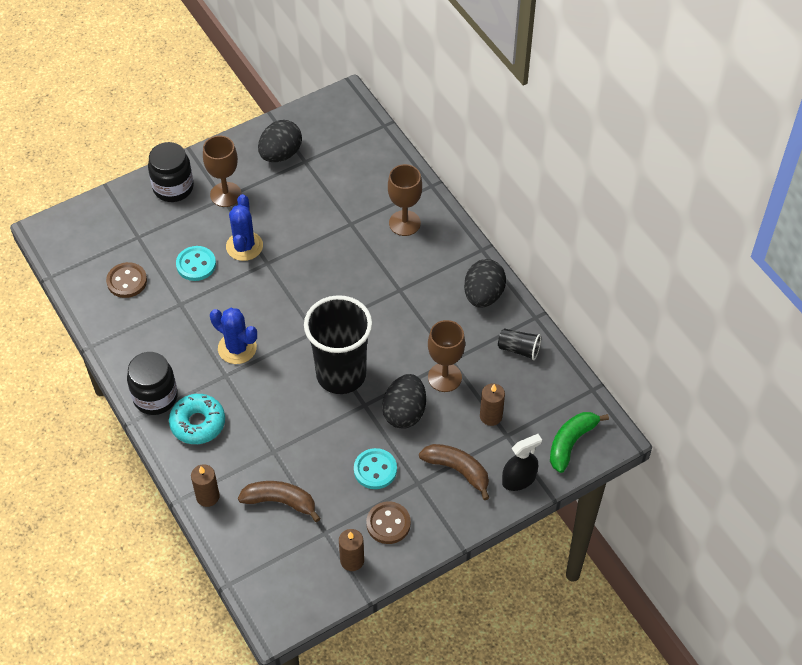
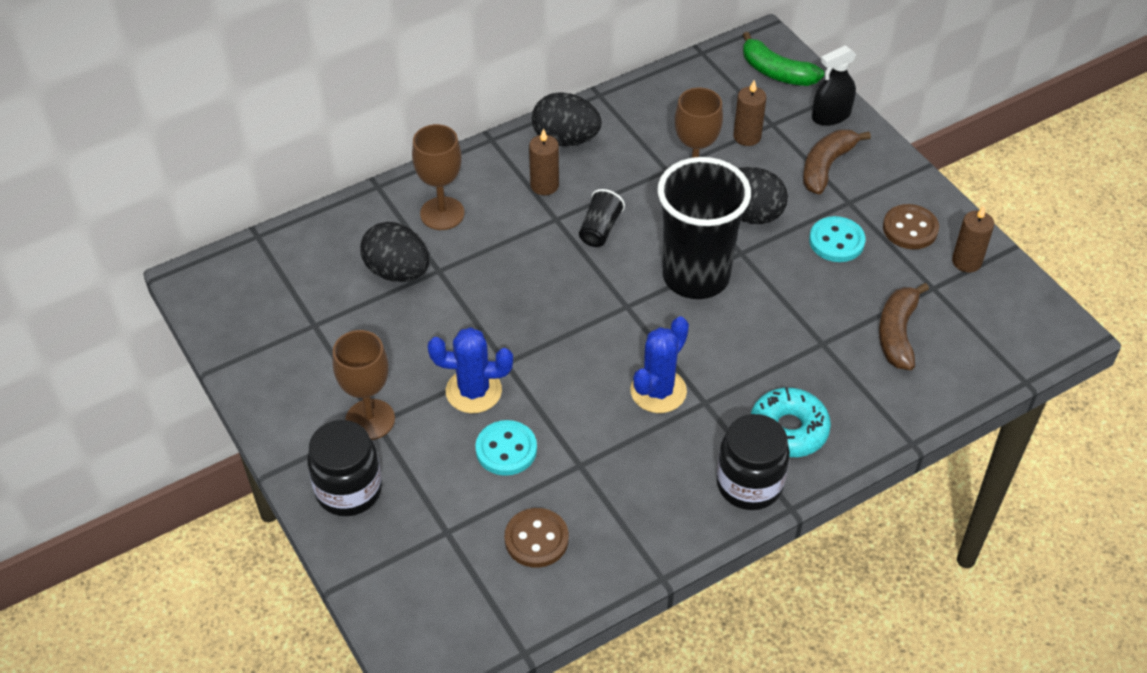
camera: 90 degrees left, 5 degrees down
(207, 496) = (903, 411): brown candle -> brown candle (544, 185)
(280, 154) = (296, 354): black egg -> black egg (397, 272)
(519, 349) = (648, 110): black cup -> black cup (600, 229)
(519, 479) = (831, 115): black spray bottle -> black spray bottle turned 90 degrees counterclockwise

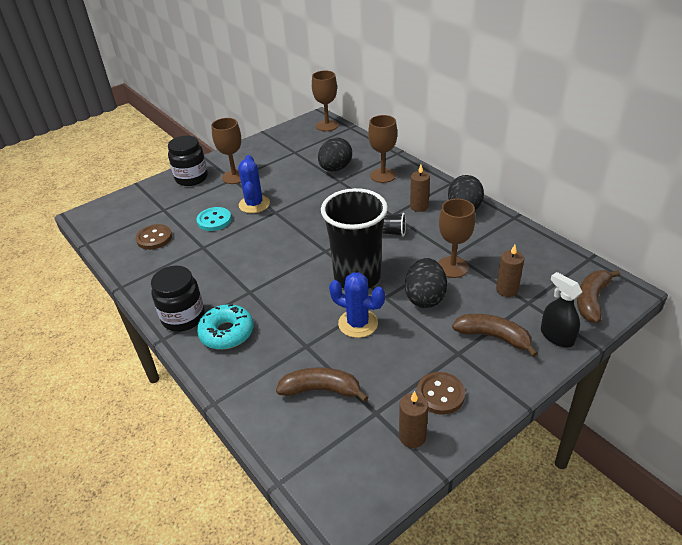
camera: 85 degrees right, 10 degrees down
(233, 268) = (327, 125): none -> brown goblet
(658, 391) = (257, 271): blue cactus -> blue cactus (358, 323)
(776, 72) = (591, 300): green banana -> brown banana
(836, 241) = (411, 348): turquoise button -> none

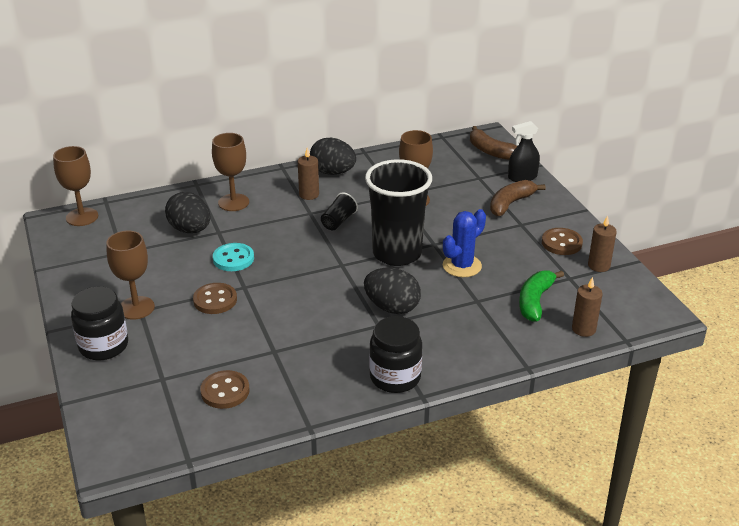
camera: 75 degrees left, 5 degrees down
(214, 220) = (224, 336): turquoise button -> turquoise button (233, 259)
(227, 333) = (435, 348): turquoise donut -> none
(254, 204) = (215, 300): blue cactus -> brown button
(321, 390) = (535, 301): brown banana -> green banana
(425, 297) = (447, 223): black egg -> black egg (392, 307)
(507, 290) = (459, 182): brown candle -> brown candle (583, 329)

